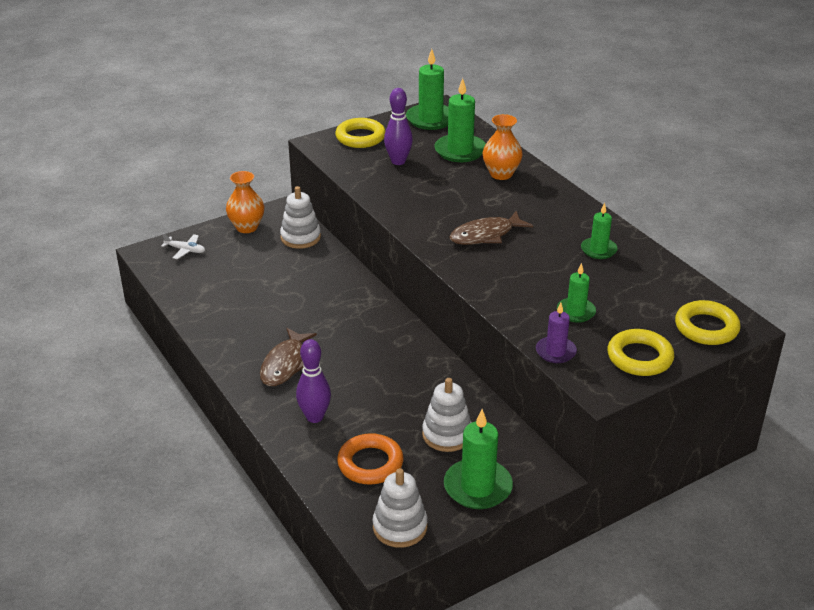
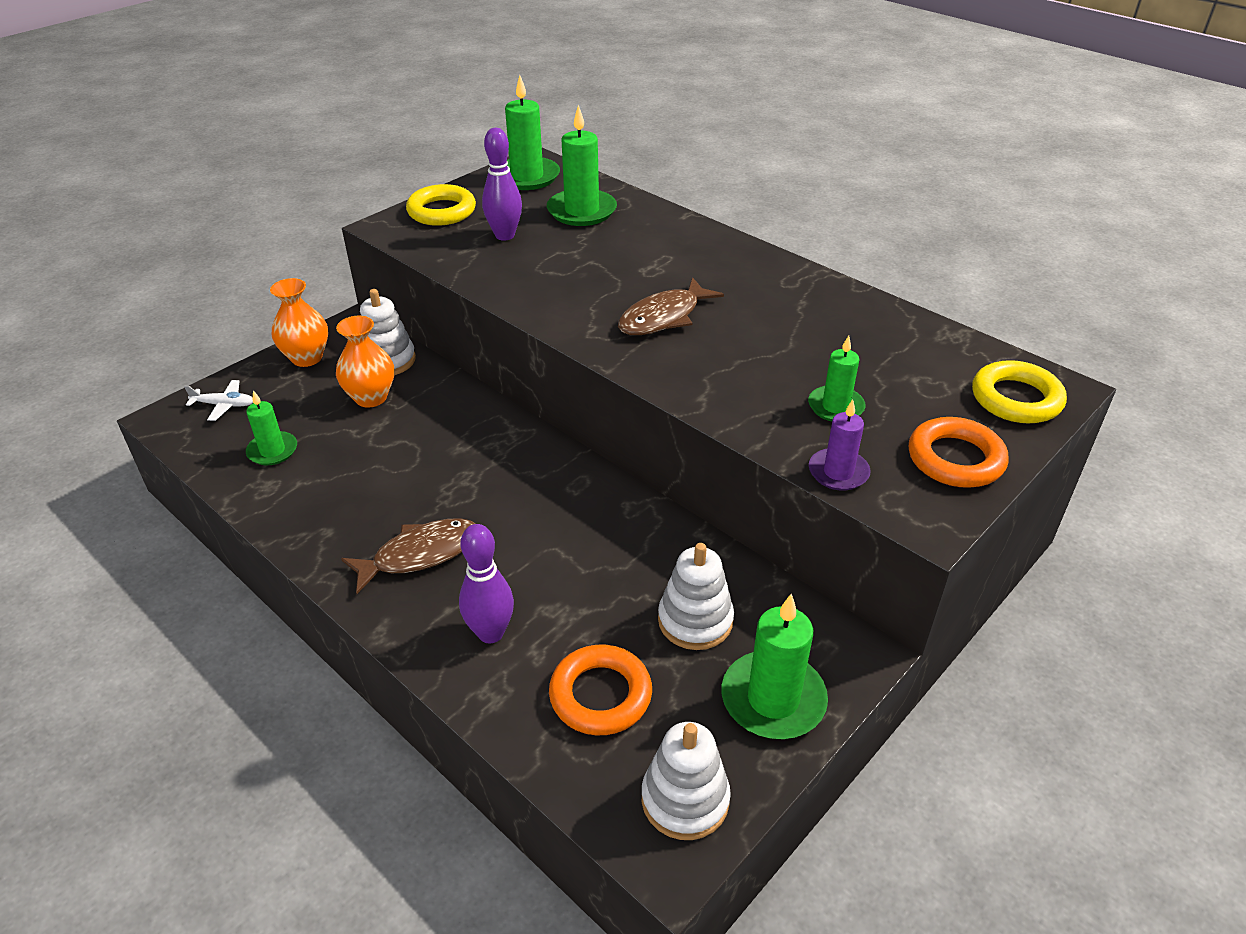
camera: 15 degrees left, 5 degrees up
(285, 364) = (420, 554): brown fish -> brown fish turned 120 degrees counterclockwise
(501, 174) = (648, 233): orange vase -> orange vase (371, 397)
(598, 250) = (821, 314): green candle -> green candle (272, 451)
(639, 357) = (955, 459): yellow ring -> orange ring

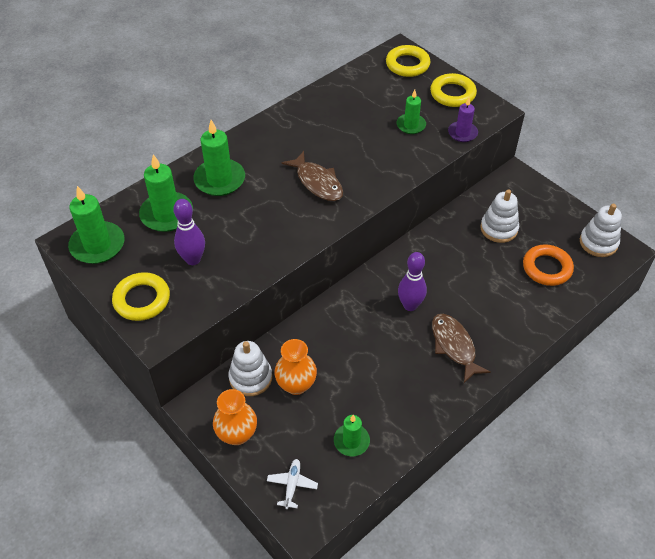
camera: 85 degrees left, 10 degrees up
(490, 633) = (511, 311): purple bowling pin -> purple bowling pin (410, 305)
(773, 699) = (543, 207): green candle -> green candle (219, 180)
(955, 459) = (452, 94): orange ring -> yellow ring

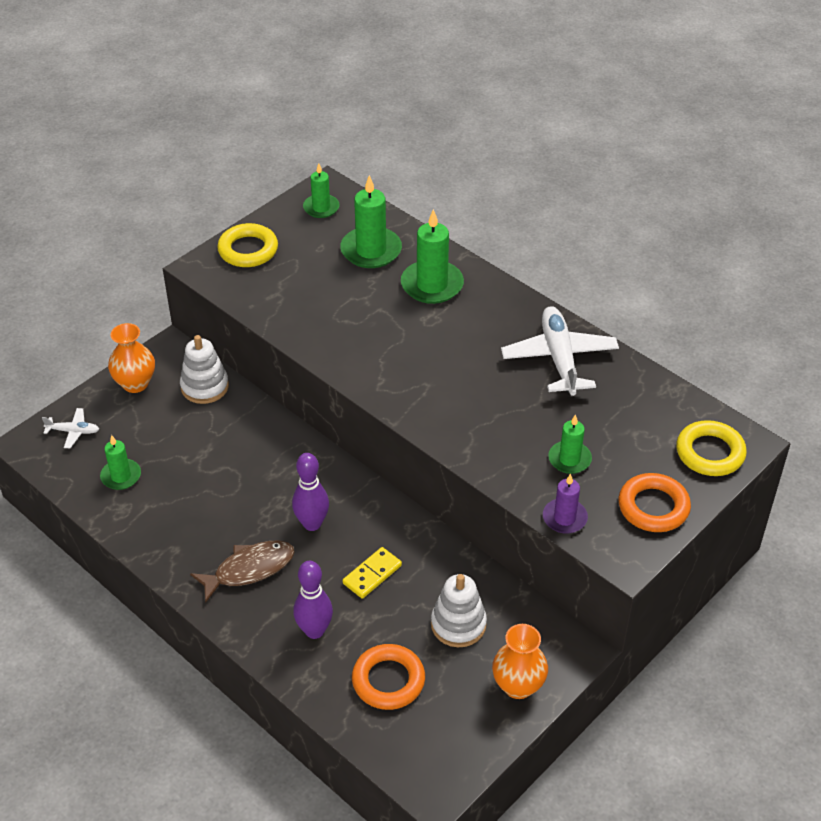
camera: 85 degrees right, 5 degrees down
(97, 245) = (321, 208): green candle -> green candle, size x0.61
(193, 259) = (305, 279): purple bowling pin -> purple bowling pin (314, 631)
(296, 385) = (195, 425): orange vase -> orange vase (518, 685)
(313, 120) = (559, 358): none -> white plane
(317, 182) = (439, 370): brown fish -> none
(452, 94) = (653, 507): yellow ring -> orange ring
(458, 272) = (372, 574): none -> yellow domino
(598, 243) = (446, 753): white stacking toy -> none

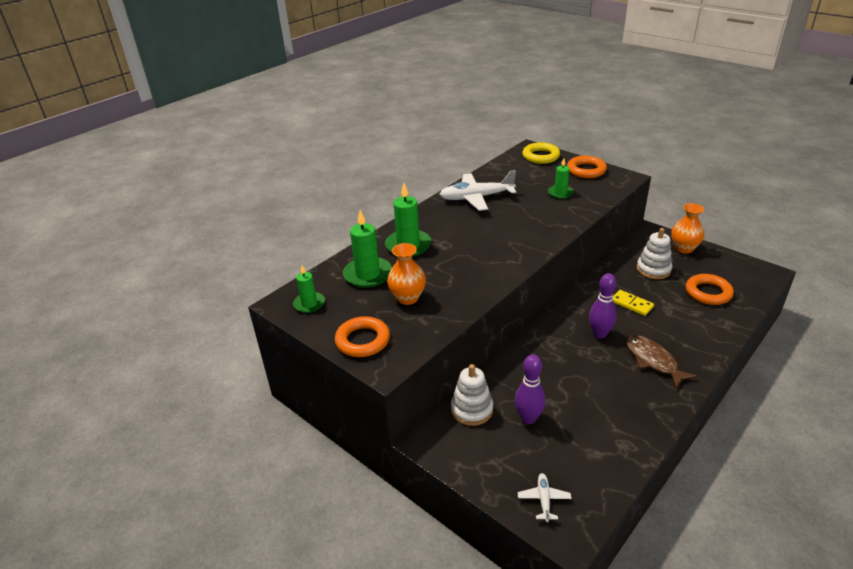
camera: 90 degrees left, 10 degrees down
(121, 476) = (588, 452): green candle -> none
(135, 383) = (473, 460): orange vase -> orange vase (407, 298)
(248, 250) = (362, 340): yellow ring -> orange ring
(314, 631) = (688, 325): purple bowling pin -> purple bowling pin (528, 418)
(564, 518) = (606, 194): purple candle -> none

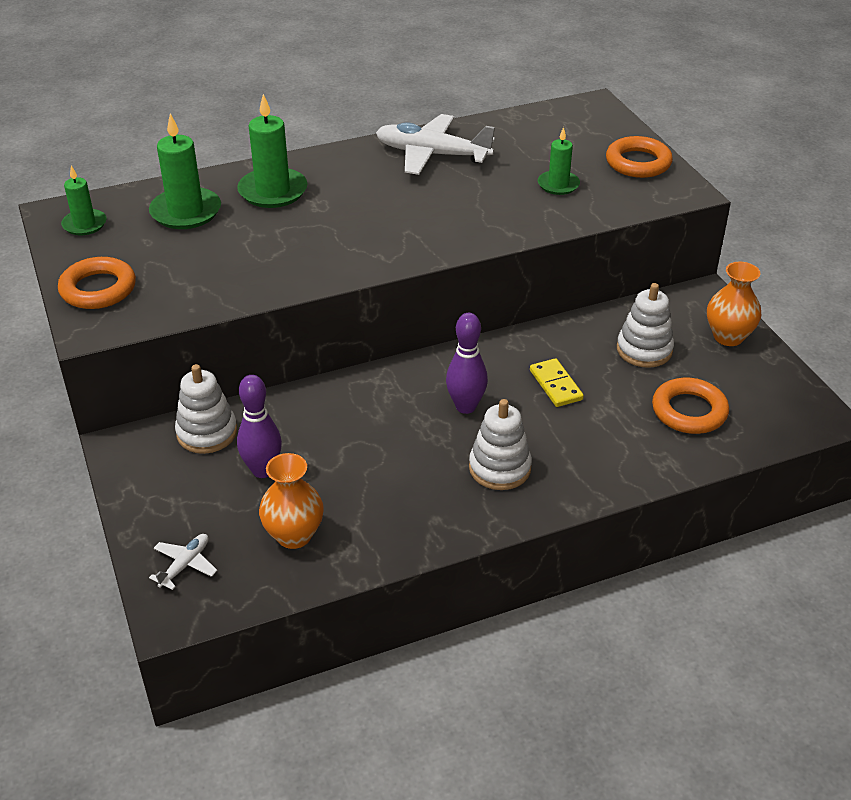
camera: 25 degrees right, 5 degrees up
(407, 298) = (201, 257): orange vase -> orange vase (294, 535)
(540, 156) = (595, 121): yellow ring -> none
(653, 361) = (499, 468): brown fish -> white stacking toy

